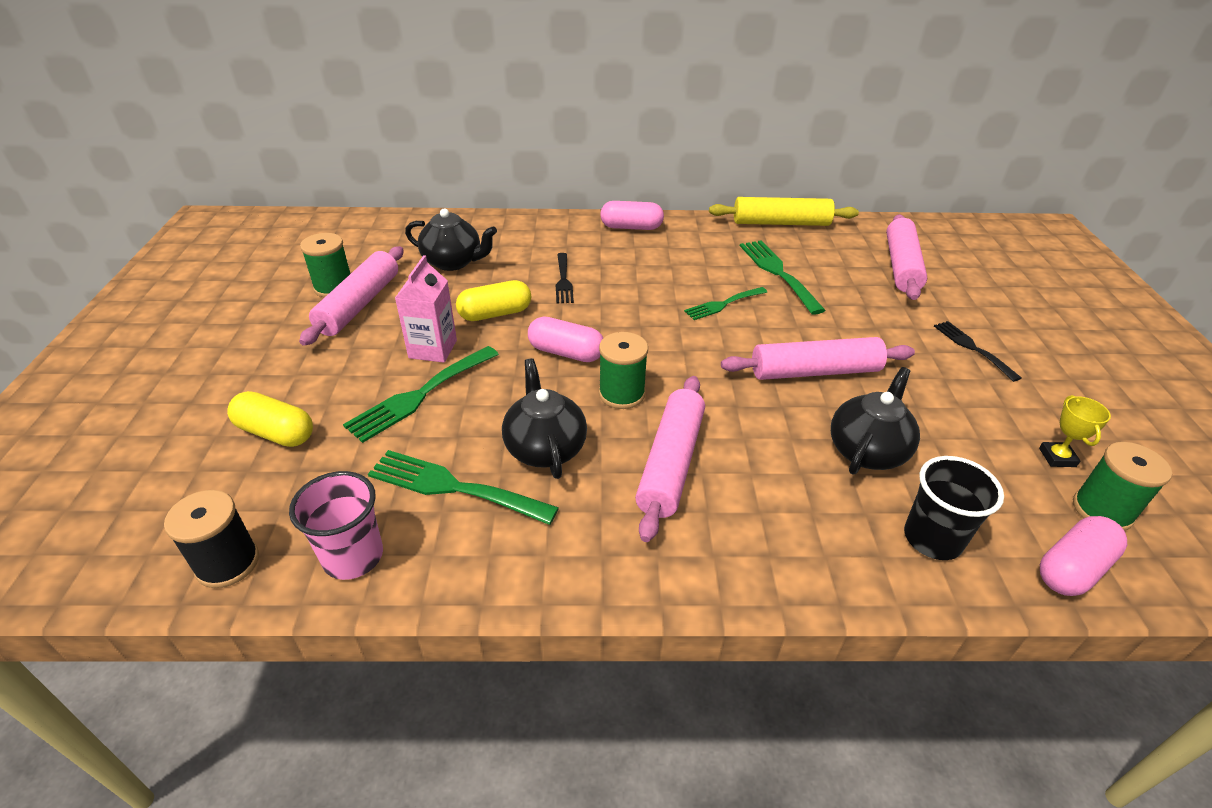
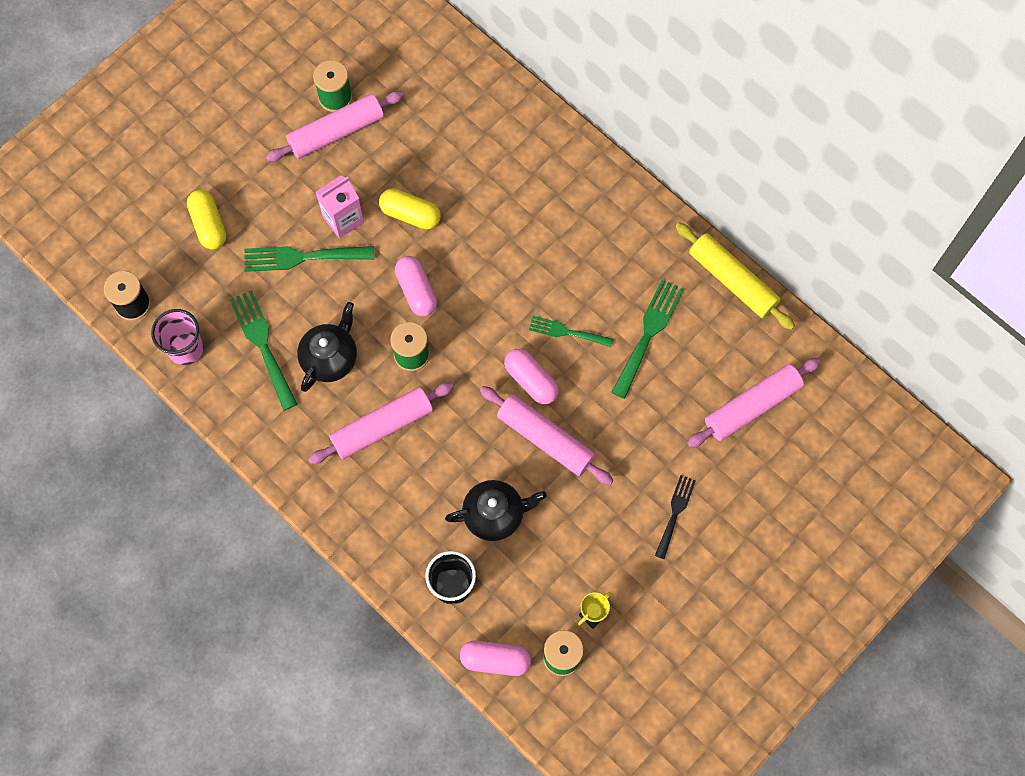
camera: 45 degrees right, 30 degrees up
(453, 262) = (435, 129): black teapot -> none
(563, 280) = (488, 215): black fork -> none
(631, 227) = (607, 188): pink capsule -> pink capsule (531, 380)

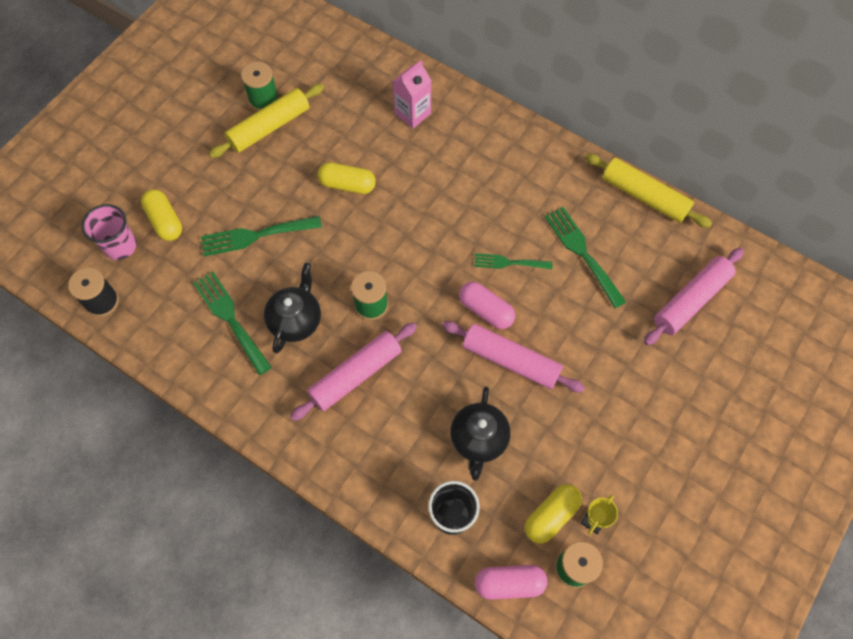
camera: 10 degrees left, 5 degrees down
(186, 349) = (157, 334): pink cup -> pink cup (120, 246)
(336, 132) = (269, 127): pink rolling pin -> yellow rolling pin
(343, 219) = (287, 198): pink carton -> pink carton (412, 113)
(416, 291) = (365, 248): pink capsule -> none
(495, 515) = (478, 439): black teapot -> black teapot turned 120 degrees clockwise
(551, 603) = (551, 516): none -> yellow capsule
(648, 334) = (582, 253): green fork -> green fork turned 45 degrees counterclockwise
(675, 513) = (647, 408): black fork -> none

